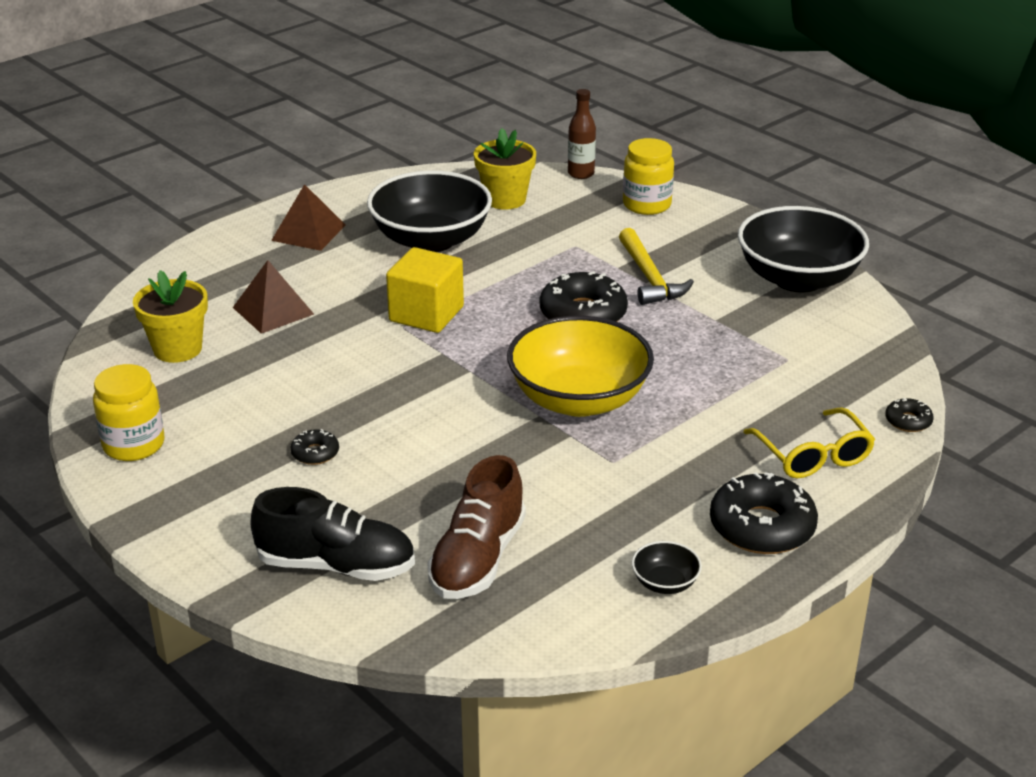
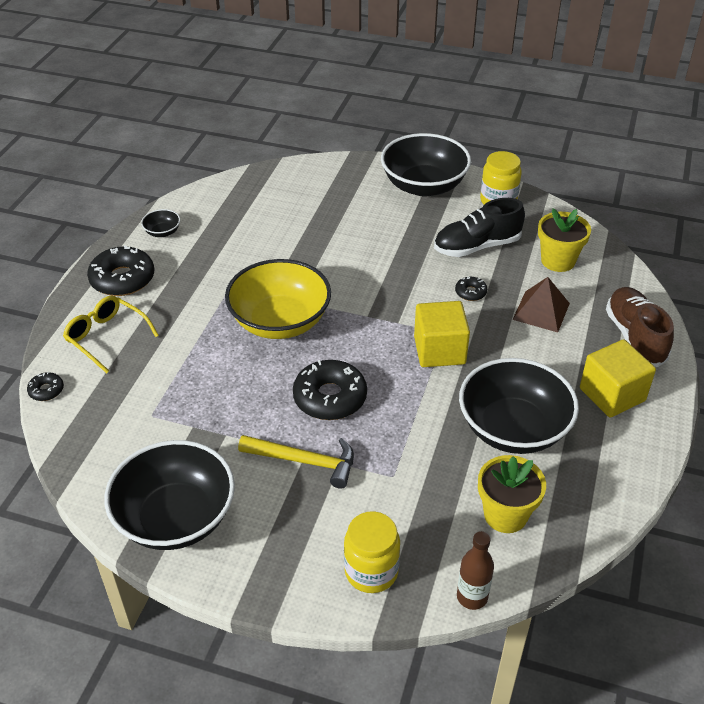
camera: 150 degrees right, 10 degrees up
(201, 507) = (424, 186): none -> black bowl
(308, 232) = (612, 394): brown pyramid -> yellow cube
(315, 453) = (401, 231): black donut -> black donut (470, 292)
(336, 565) = (330, 185): black shoe -> black shoe (477, 246)
(477, 559) = (265, 211): brown shoe -> brown shoe (635, 337)
(649, 277) = (305, 462): yellow hammer -> yellow hammer turned 150 degrees clockwise

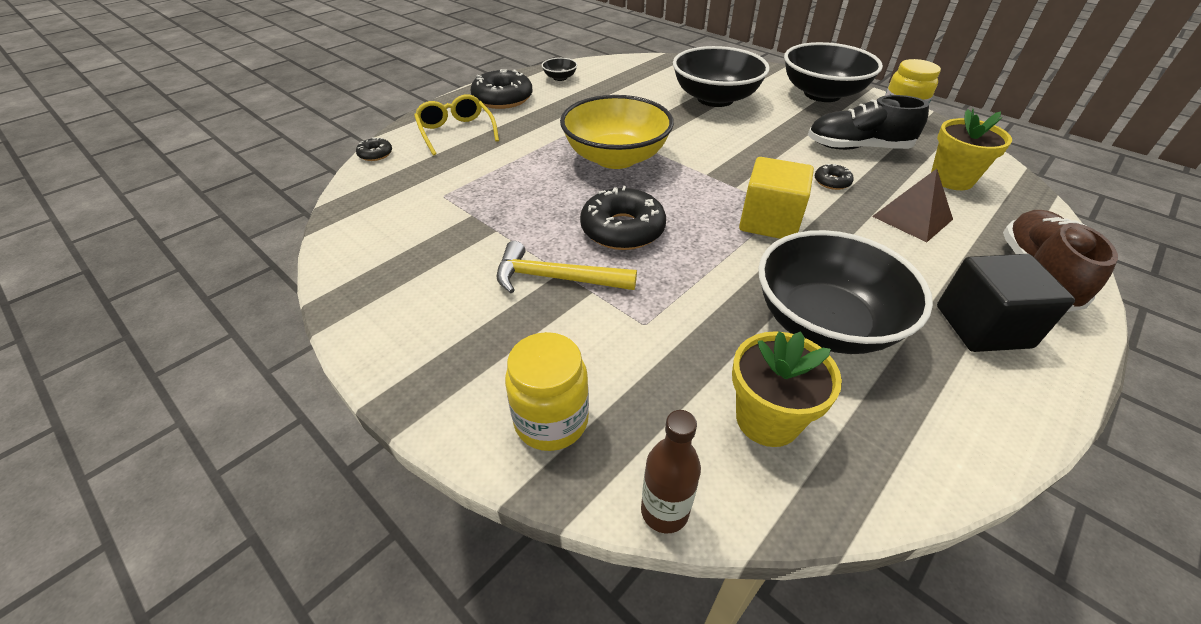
camera: 25 degrees right, 0 degrees up
(176, 518) = (390, 286): black bowl -> black bowl (715, 99)
(305, 462) = (556, 278): yellow hammer -> yellow hammer turned 150 degrees clockwise
(612, 394) = (982, 326): yellow cube -> black cube

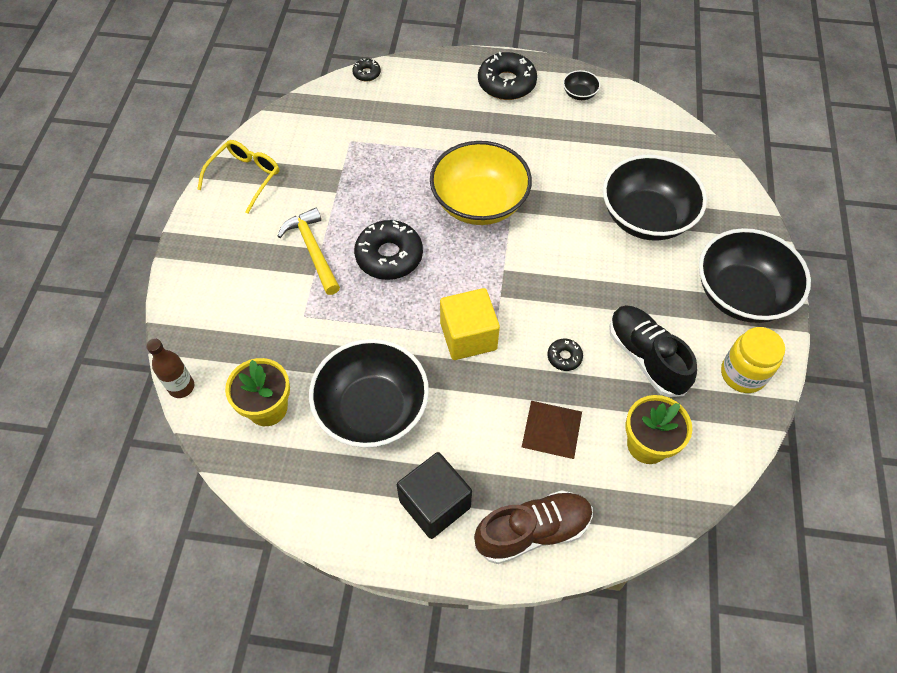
camera: 55 degrees right, 15 degrees up
(456, 132) = (432, 92): yellow glasses -> yellow glasses (245, 177)
(551, 421) = (205, 312): yellow jar -> none

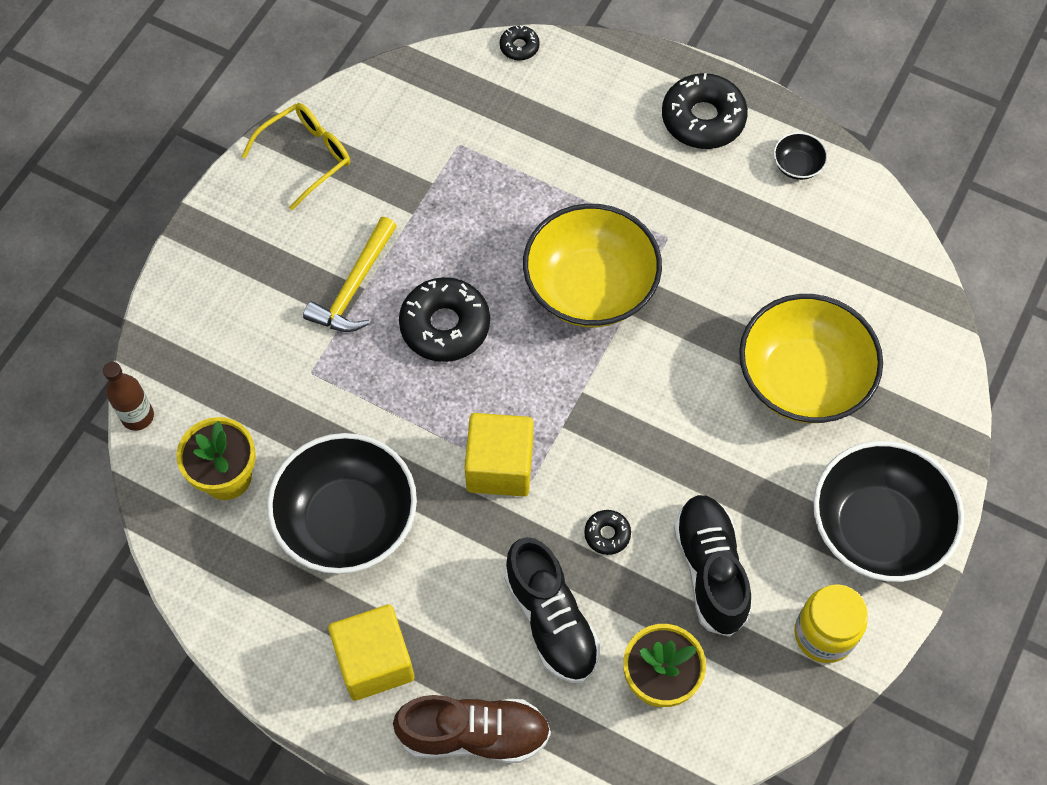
camera: 20 degrees right, 5 degrees up
(313, 250) = (354, 287): yellow hammer -> yellow hammer turned 150 degrees counterclockwise
(435, 504) = (374, 661): black cube -> yellow cube
(552, 429) = (551, 620): brown pyramid -> black shoe
(646, 217) = (802, 379): black bowl -> yellow bowl

